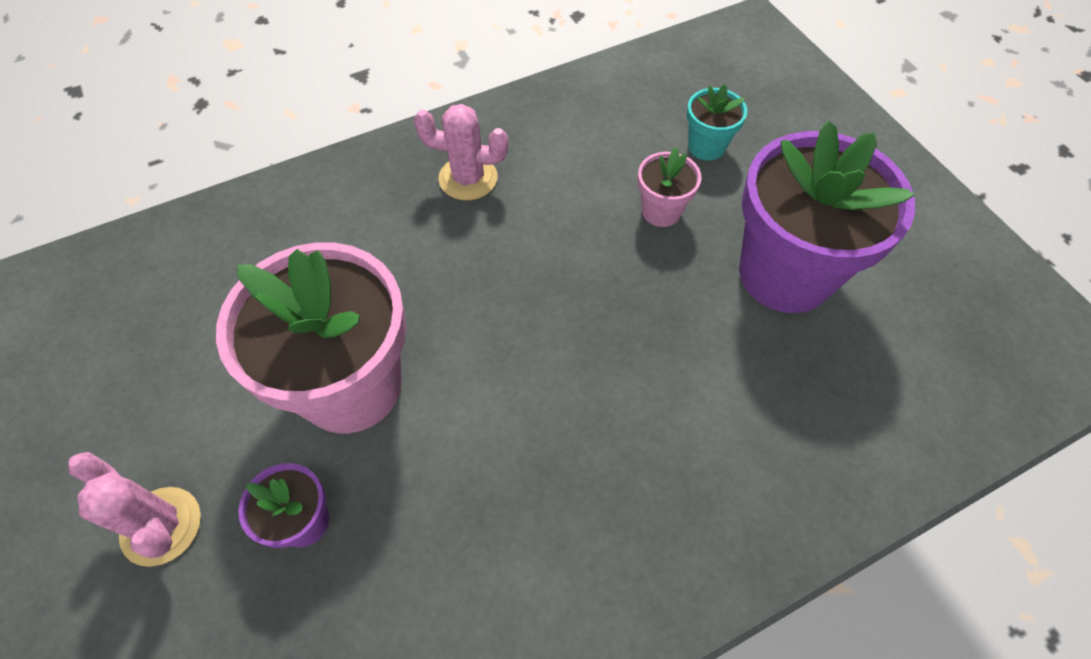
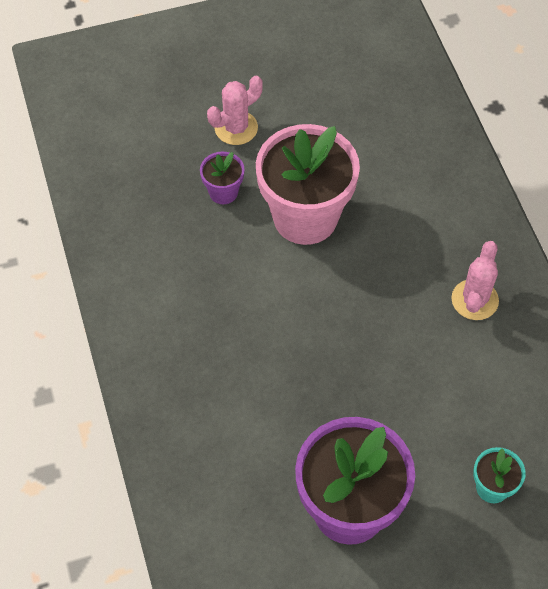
camera: 100 degrees right, 0 degrees up
(661, 211) = (424, 433): pink flower pot -> none

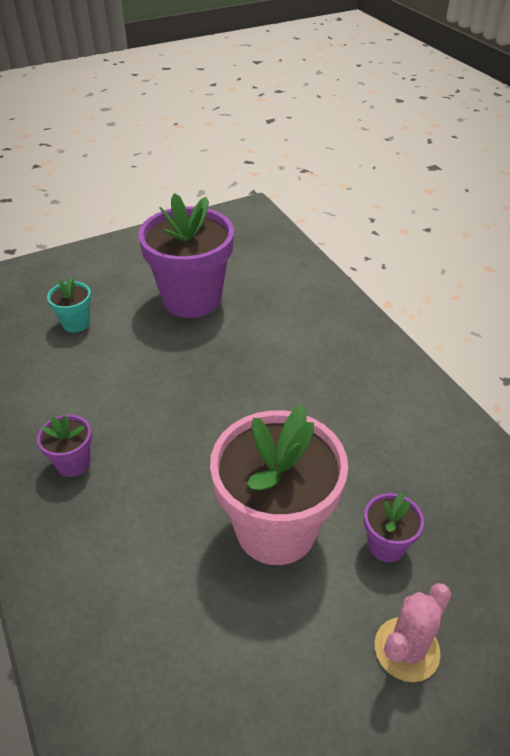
camera: 170 degrees right, 15 degrees down
(474, 300) = (73, 463): pink cactus -> purple flower pot

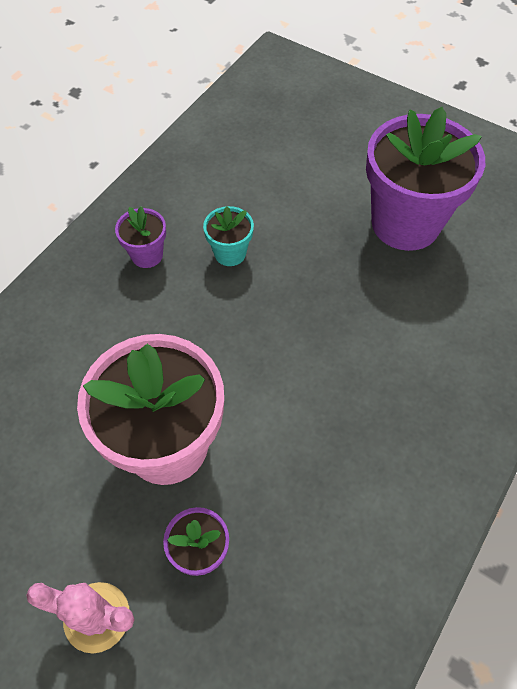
camera: 60 degrees right, 15 degrees up
(76, 323) = (301, 158): turquoise flower pot -> turquoise flower pot (230, 253)

